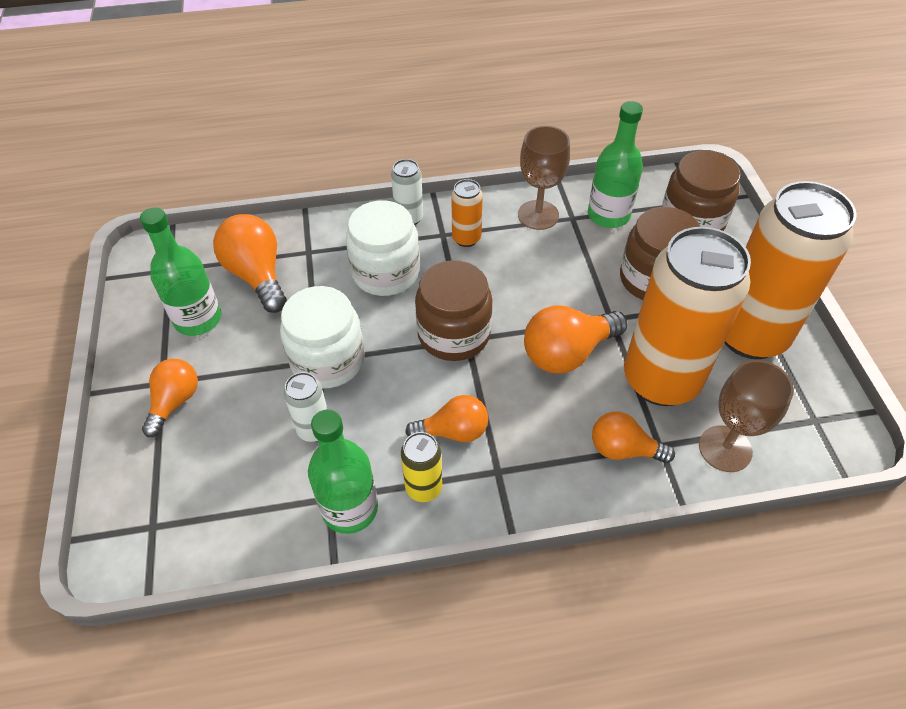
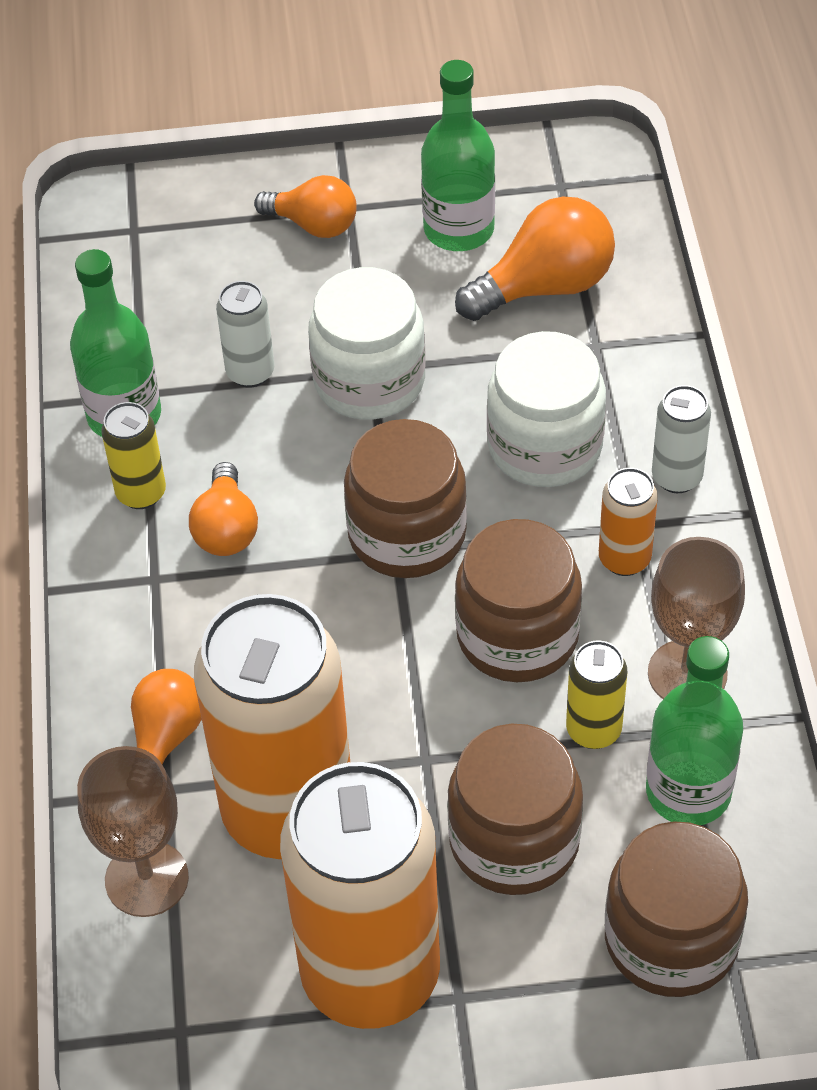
camera: 95 degrees right, 0 degrees up
(522, 281) = (517, 635): none -> brown jar
(567, 353) = (355, 685): orange light bulb -> none
(579, 250) = (593, 730): none -> yellow can

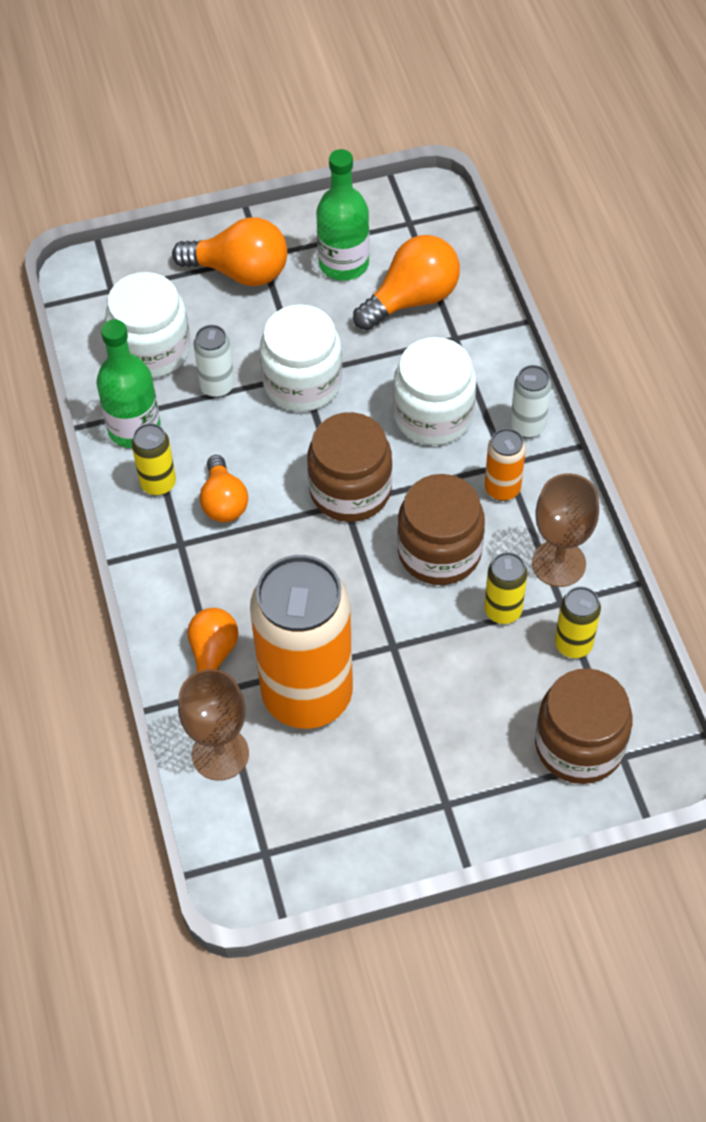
camera: 10 degrees left, 5 degrees up
(171, 314) = (152, 350): none -> white jar
(313, 225) = (240, 272): orange light bulb -> orange light bulb, size x1.52
(370, 974) = (385, 797): orange can -> none
(514, 841) = (463, 693): brown jar -> none
(688, 792) = (573, 644): green bottle -> yellow can

